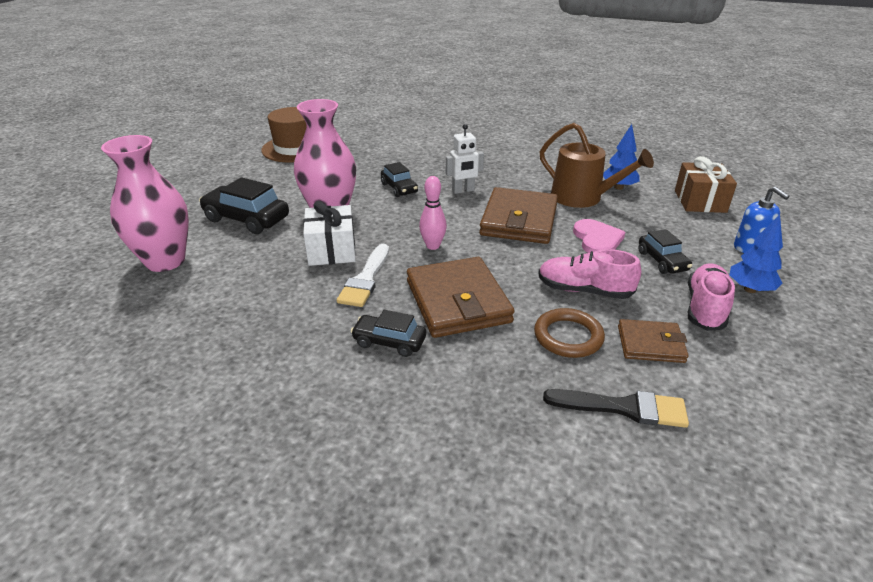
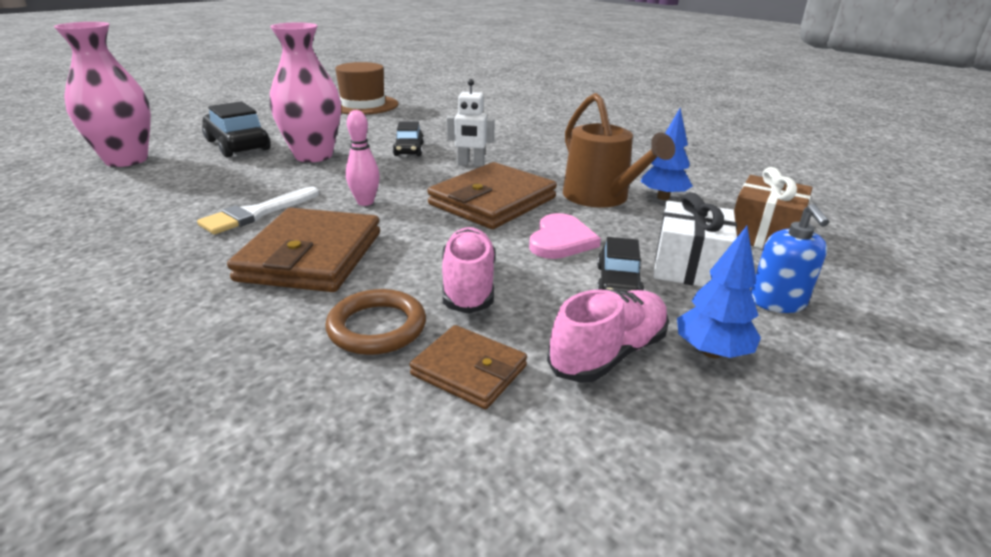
camera: 25 degrees right, 5 degrees down
(331, 250) = (267, 183): white gift -> white gift (688, 266)
(389, 342) = (188, 272): black car -> none
(584, 290) = (468, 286): pink shoe -> pink shoe turned 45 degrees clockwise
(622, 408) = (322, 432): black brush -> none

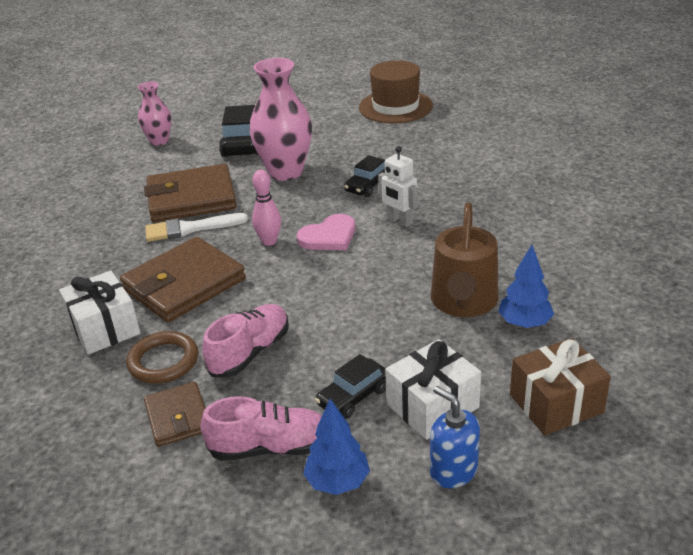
camera: 40 degrees right, 5 degrees up
(126, 160) = (159, 141): pink vase -> pink vase, size x0.57
(251, 324) = (104, 328): none -> white gift
(492, 201) = (364, 274): brown wallet -> brown wallet (191, 198)
(561, 240) = (366, 337): pink heart -> pink heart (329, 236)
(777, 302) = (453, 471): blue soap dispenser -> blue soap dispenser turned 105 degrees clockwise

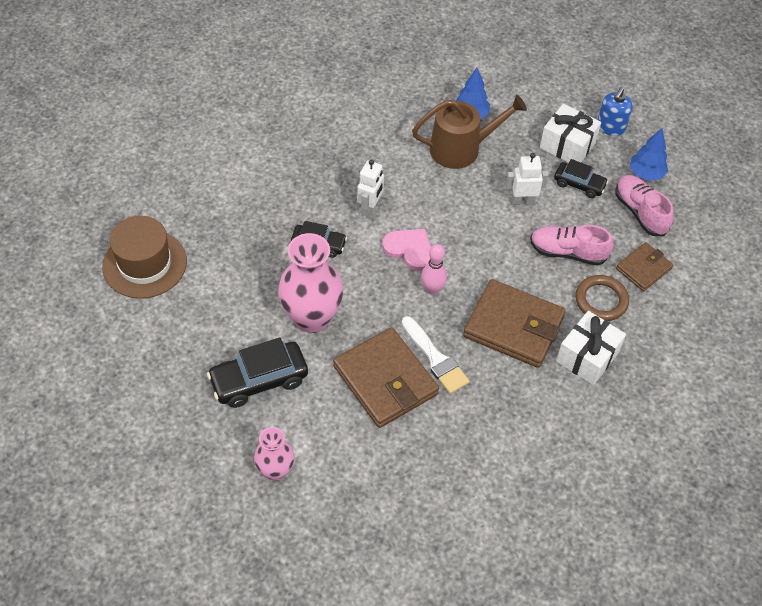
camera: 115 degrees left, 20 degrees up
(352, 334) = (522, 201): none -> white robot
(556, 403) = (537, 92): brown gift -> none

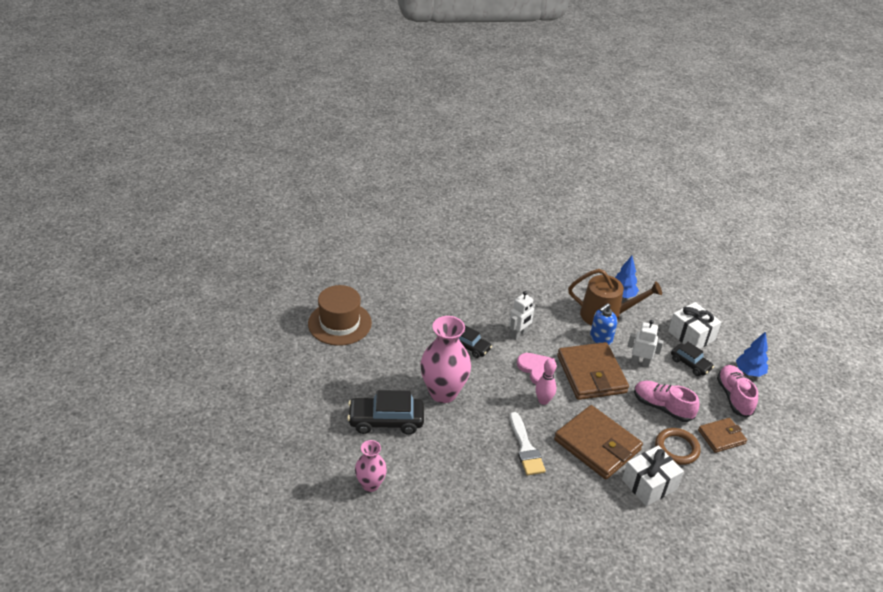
camera: 20 degrees right, 15 degrees down
(385, 380) = (480, 450): brown wallet -> brown wallet (591, 374)
(610, 127) = (732, 333): blue soap dispenser -> blue soap dispenser (601, 338)

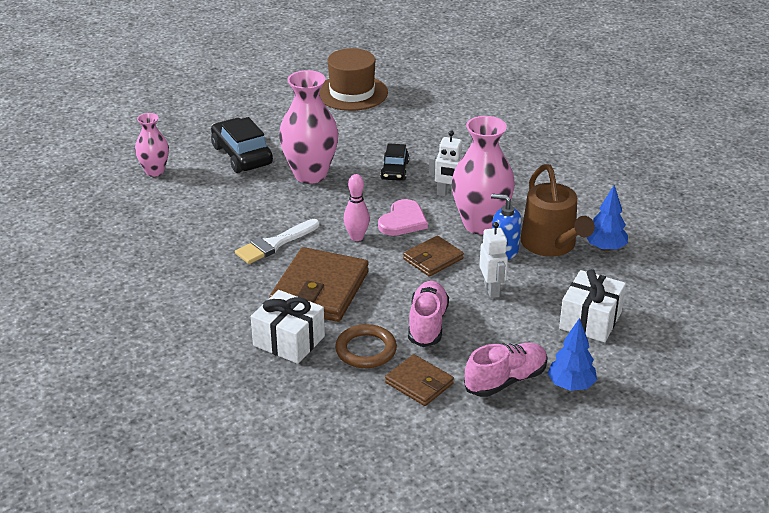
camera: 65 degrees right, 5 degrees down
(564, 335) = (480, 224): none -> pink vase
(591, 374) = (433, 259): brown wallet -> brown wallet, size x0.56
(690, 364) = (532, 331): black car -> none

